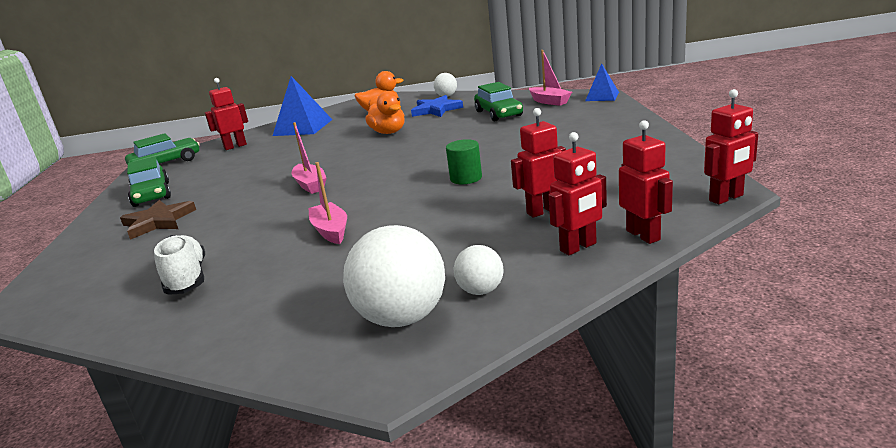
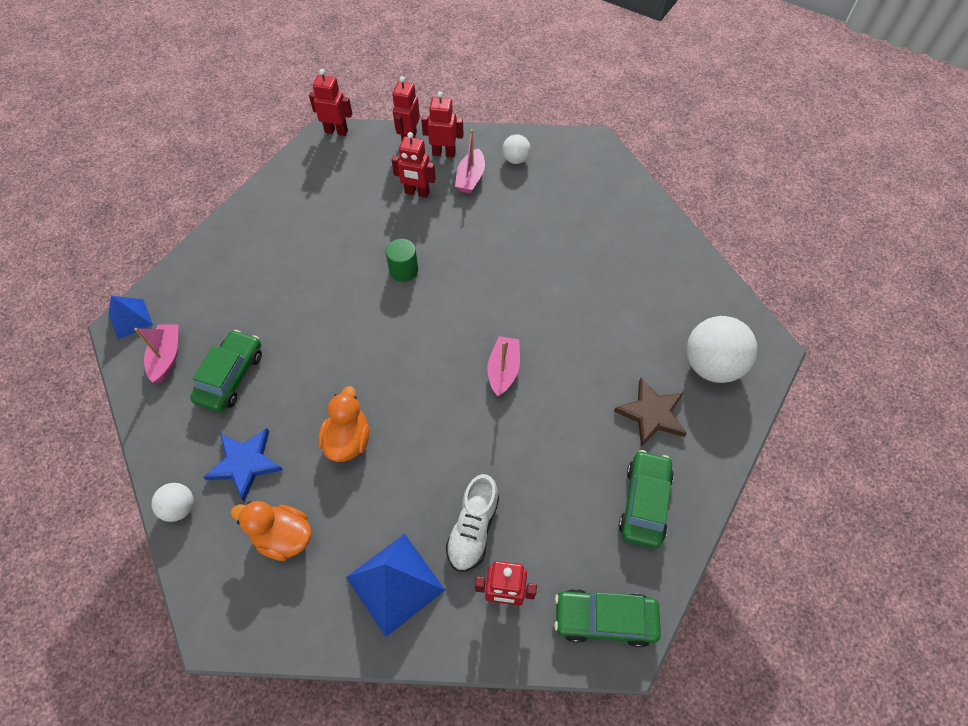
camera: 145 degrees left, 35 degrees up
(187, 279) = (652, 291): white shoe -> white shoe (473, 529)
(331, 231) = (539, 276): pink boat -> pink boat (470, 178)
(402, 317) = (562, 169): white ball -> white ball (711, 365)

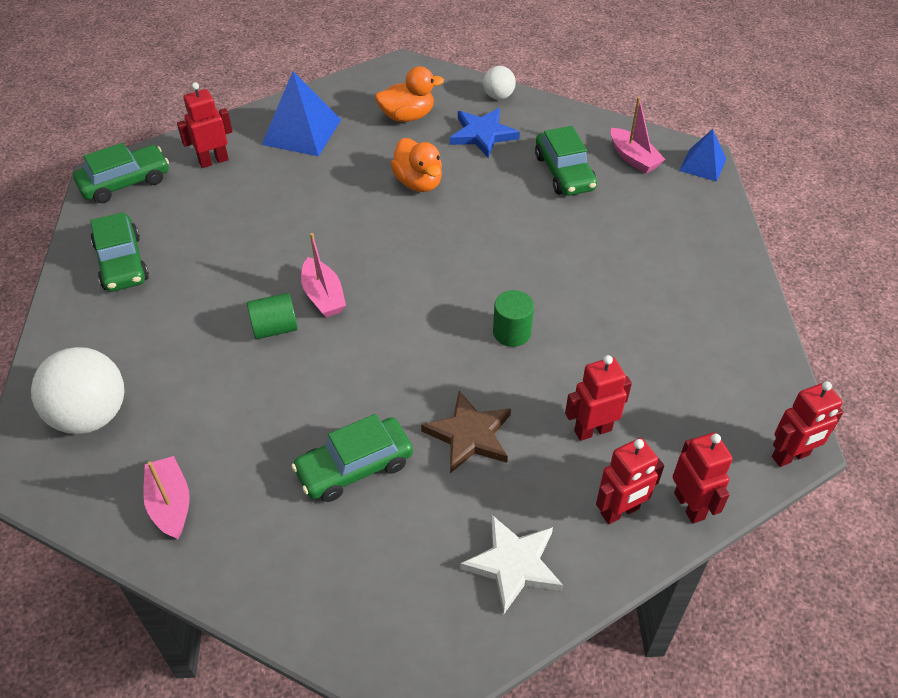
camera: 145 degrees right, 10 degrees down
(470, 178) = (547, 493): pink boat -> pink boat (170, 504)
(473, 529) = (265, 182): white shoe -> none
(515, 159) = (513, 564): white ball -> white star
(554, 363) = (275, 328): none -> green cylinder
(561, 243) = (354, 467): none -> green car
(651, 414) = (144, 334): brown star -> brown star (469, 435)

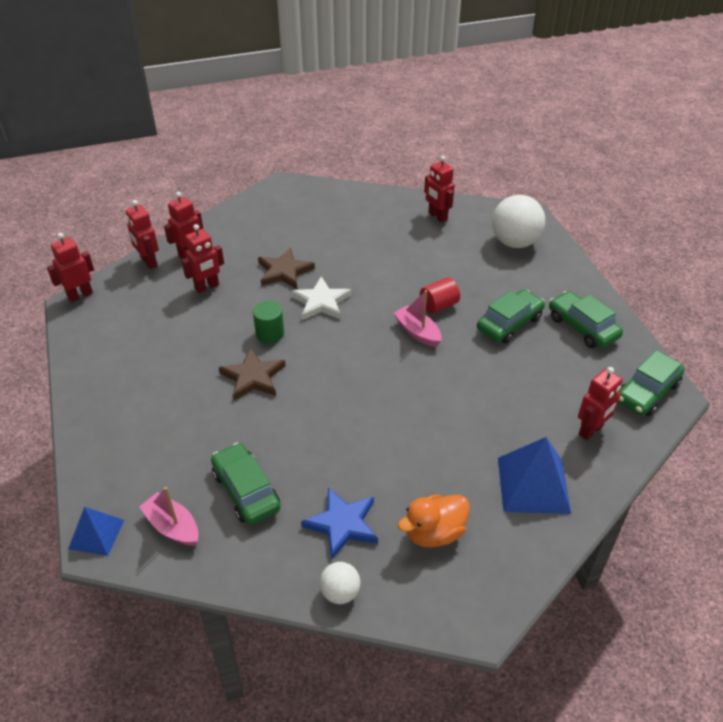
camera: 165 degrees right, 5 degrees down
(170, 504) = (437, 216): pink boat -> red robot
(275, 328) = (438, 305): green cylinder -> red cylinder
(354, 467) = (347, 246): green car -> green car (509, 323)
(418, 182) = (387, 447): orange duck -> none
(513, 564) = (246, 224): white star -> white star (321, 302)
(542, 278) = (253, 377): none -> brown star

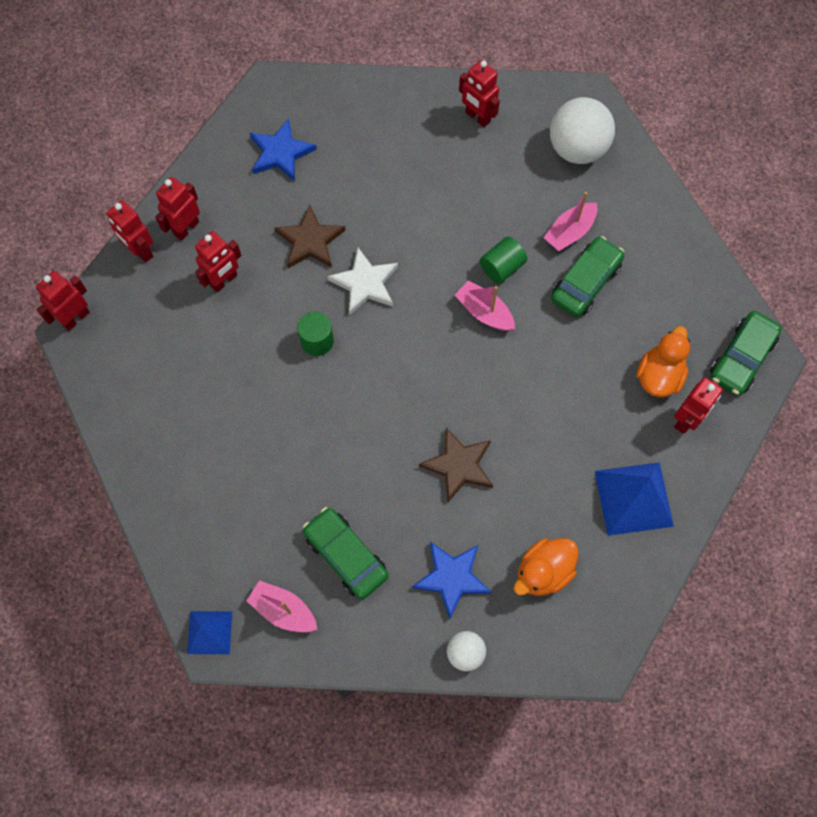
camera: 10 degrees left, 25 degrees up
(253, 377) = (314, 407): brown star -> brown star (459, 465)
(278, 220) = (280, 153): none -> blue star
(438, 305) = (502, 267): red cylinder -> green cylinder
(500, 290) = (569, 232): none -> pink boat
(568, 395) = (659, 376): none -> orange duck
(582, 327) = (667, 275): green car -> none

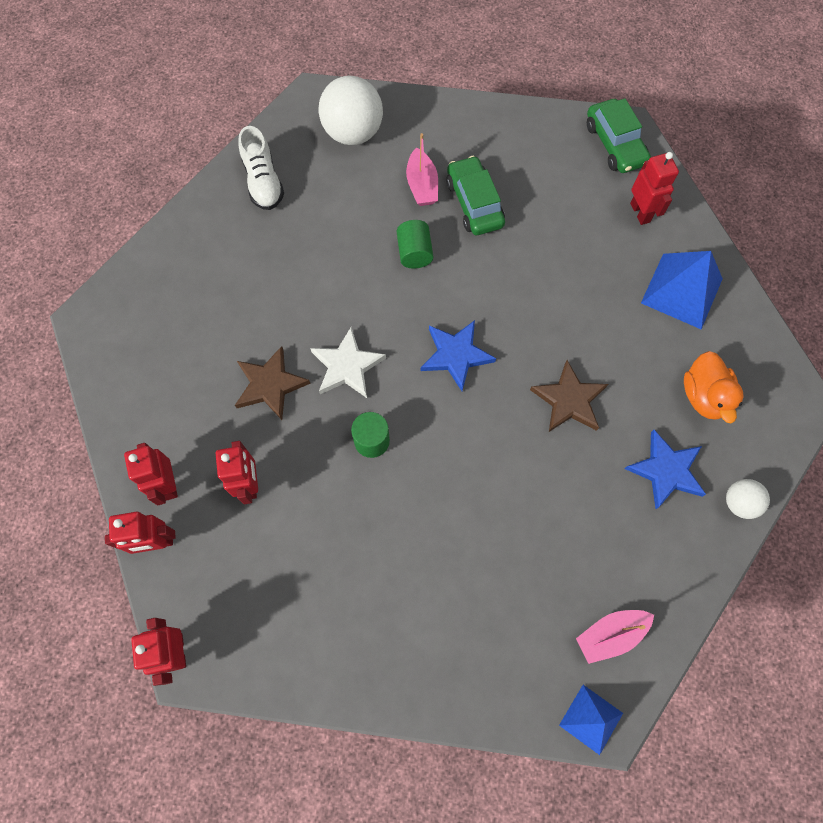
camera: 55 degrees left, 0 degrees up
(280, 153) = (162, 354): blue star -> blue star (456, 355)
(346, 556) = (592, 546): green car -> none
(477, 117) = (263, 182): red robot -> white shoe
(484, 312) = (445, 292): pink boat -> none
(659, 376) = (591, 206): orange duck -> none

